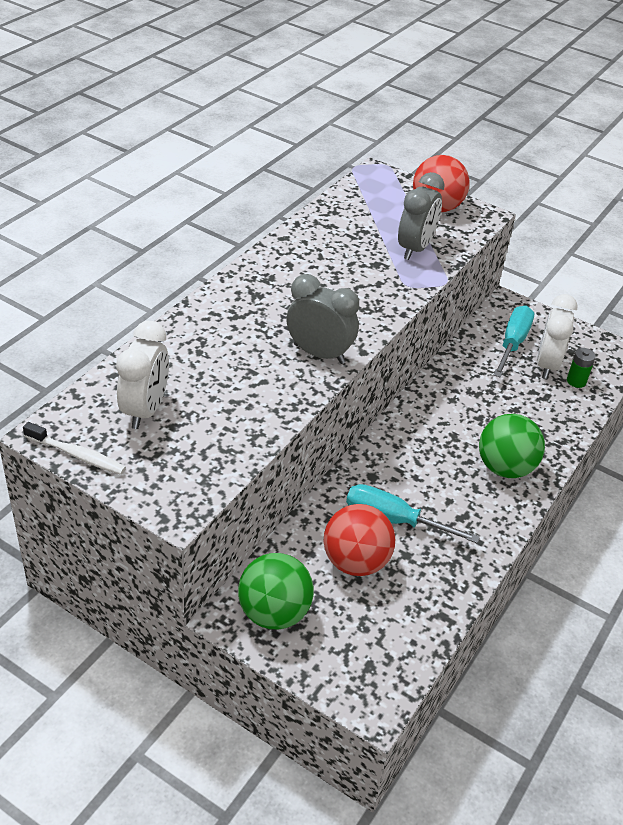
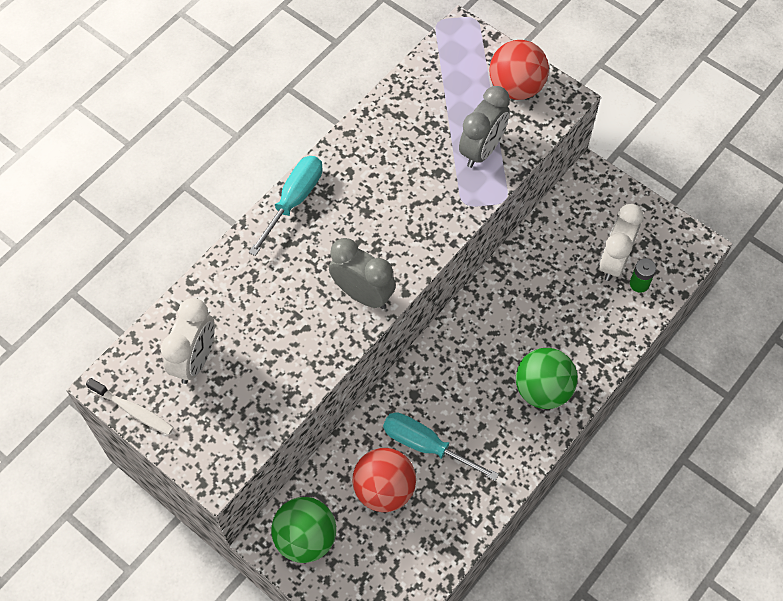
camera: 10 degrees right, 20 degrees up
(512, 343) = (584, 231): turquoise screwdriver -> turquoise screwdriver (293, 201)

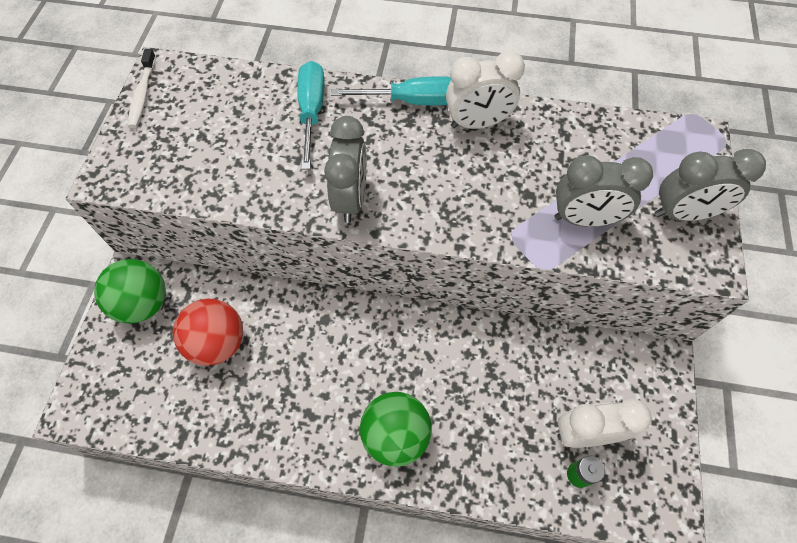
camera: 60 degrees right, 0 degrees up
(195, 360) = (211, 110): white clock -> white clock (477, 123)
(426, 446) = (279, 356): turquoise screwdriver -> turquoise screwdriver (312, 112)
(516, 87) = (683, 213): red ball -> grey clock

